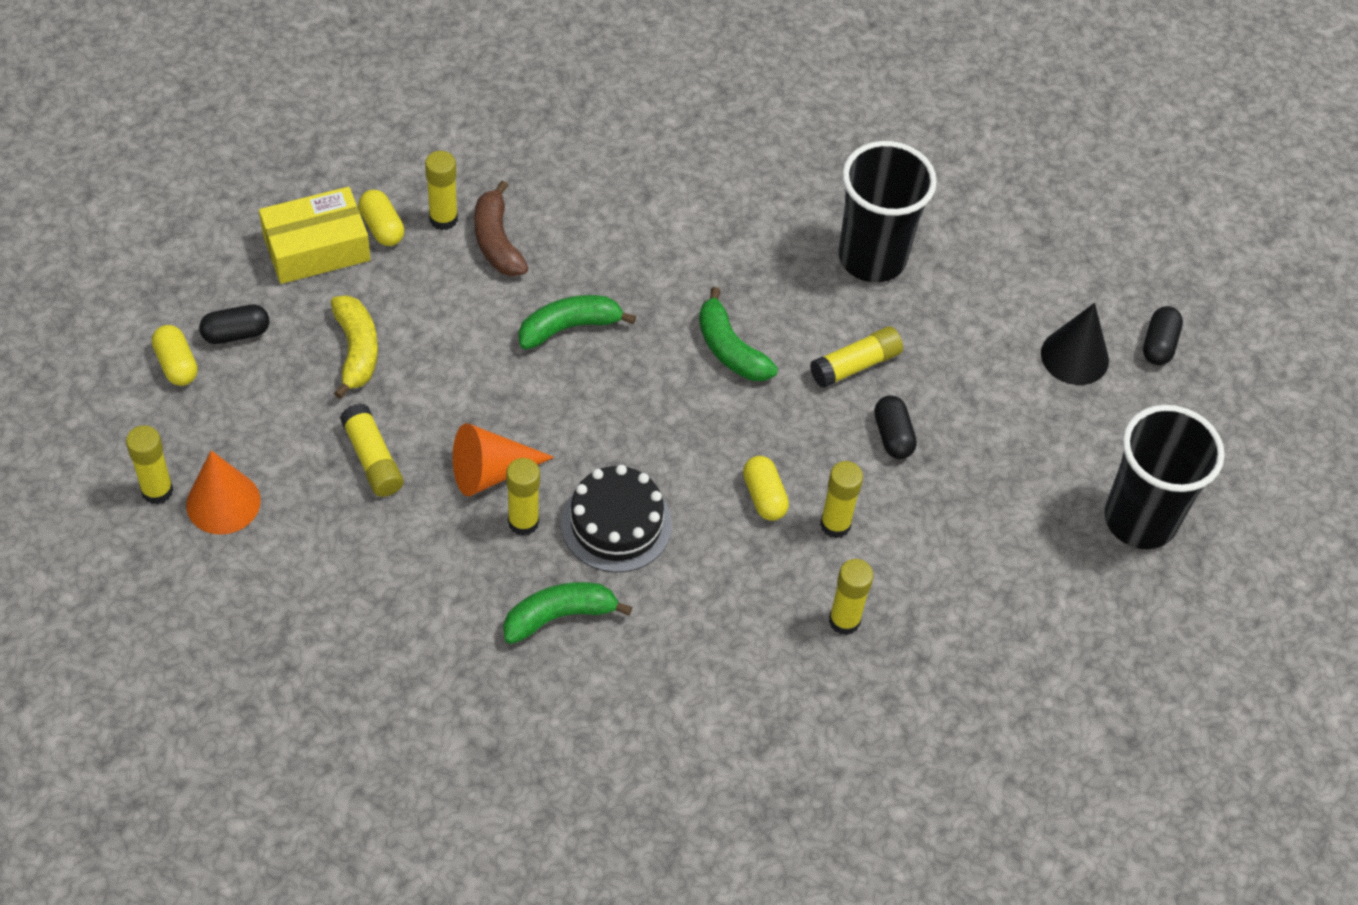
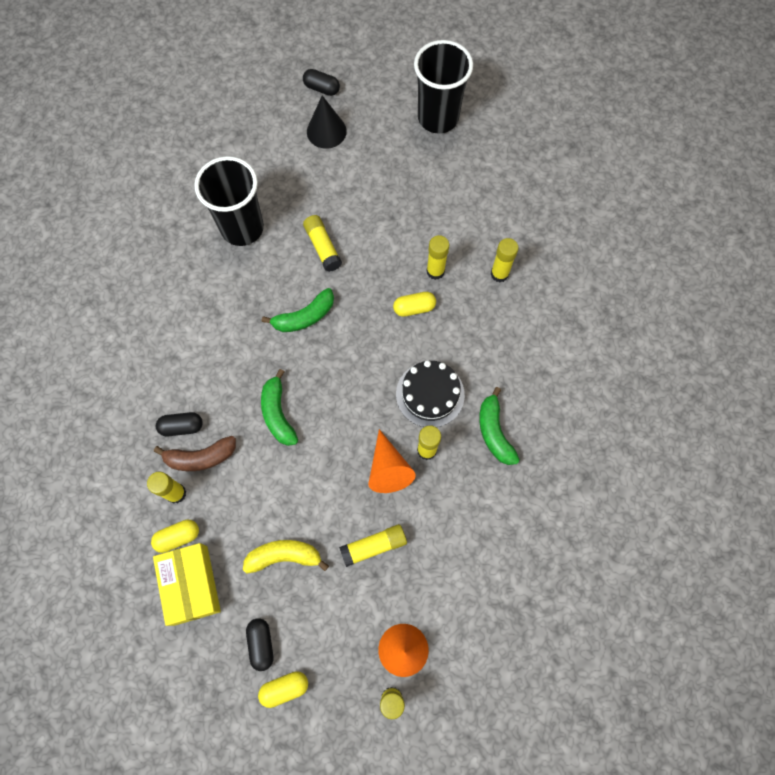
camera: 80 degrees left, 15 degrees up
(893, 436) = (375, 233): black capsule -> black capsule (182, 427)

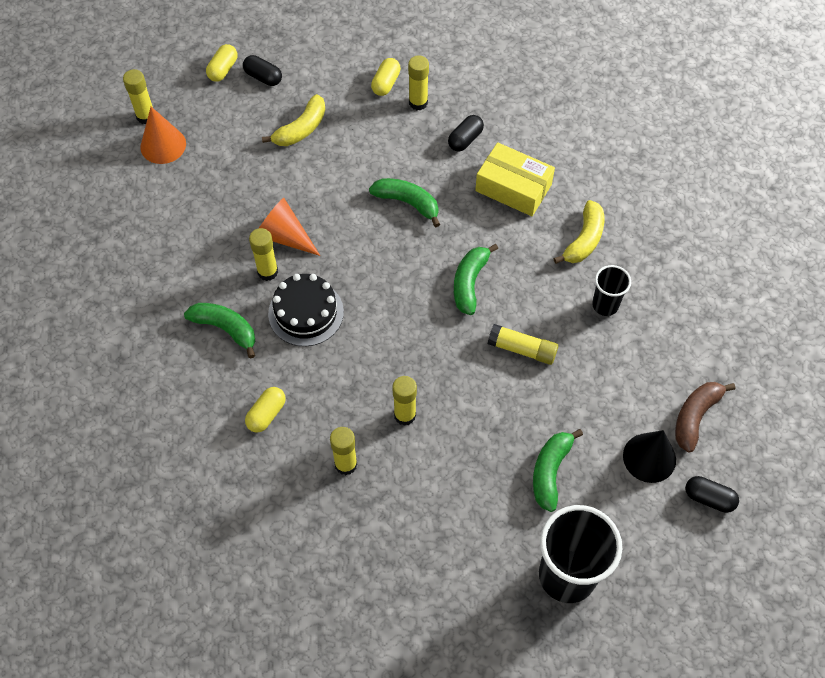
camera: 135 degrees right, 10 degrees down
(191, 585) = (345, 68): yellow box -> yellow box (513, 188)
(200, 457) = (428, 134): brown banana -> brown banana (695, 416)
(201, 278) = (584, 240): none -> yellow banana
(242, 228) = (605, 305): black cup -> black cup, size x0.52
(322, 88) = (709, 498): black capsule -> black capsule turned 45 degrees clockwise
(373, 546) = (244, 183): yellow glue stick -> none
(387, 170) = (550, 471): none -> green banana
(414, 308) = (389, 368): yellow capsule -> yellow capsule (266, 414)

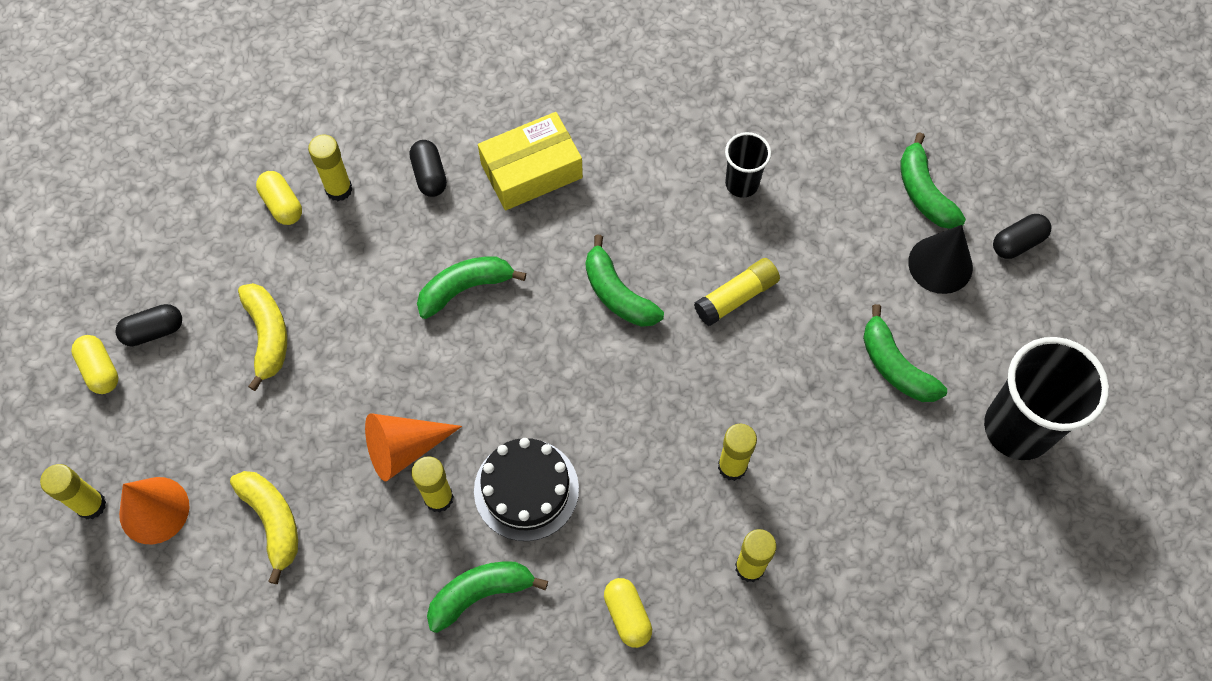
camera: 55 degrees left, 5 degrees up
(584, 240) = (649, 149): yellow banana -> yellow banana (273, 522)
(695, 416) = (924, 192): brown banana -> green banana

